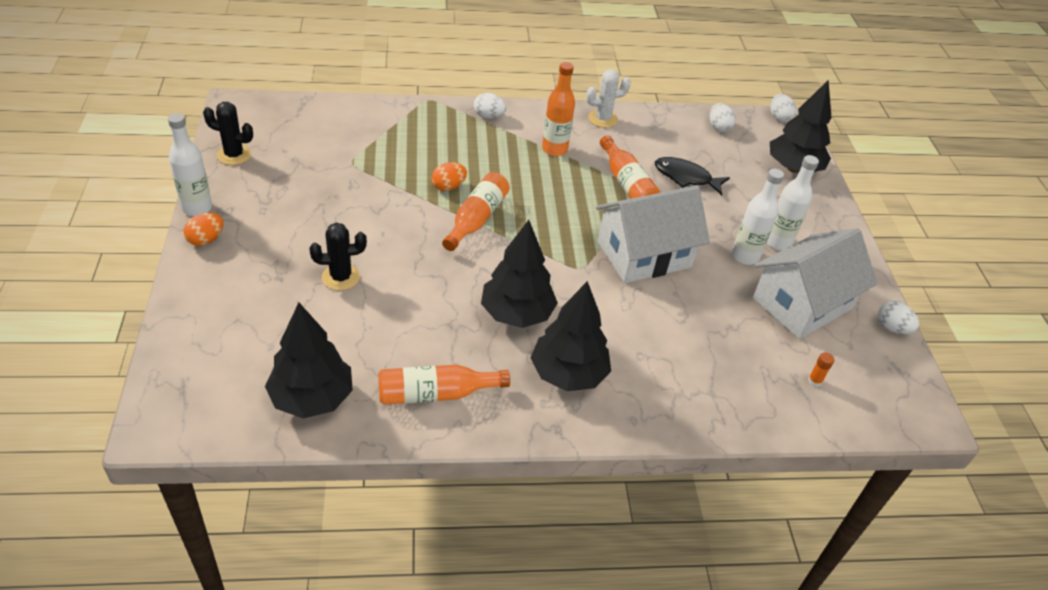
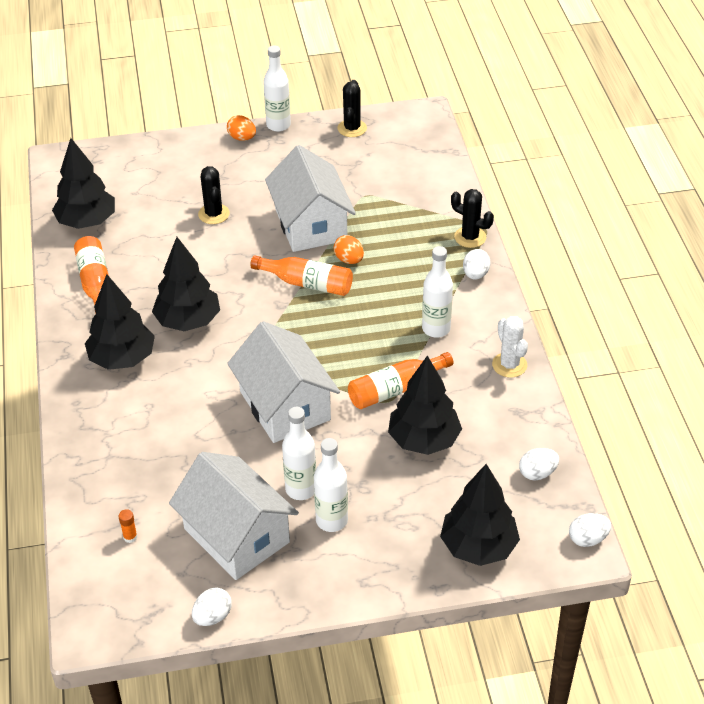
camera: 90 degrees right, 0 degrees up
(385, 205) = (310, 224): none -> white house
(438, 110) = (470, 237): none -> black cactus
(554, 149) = (436, 329): orange bottle -> white bottle
(686, 177) = (423, 440): black fish -> black tree

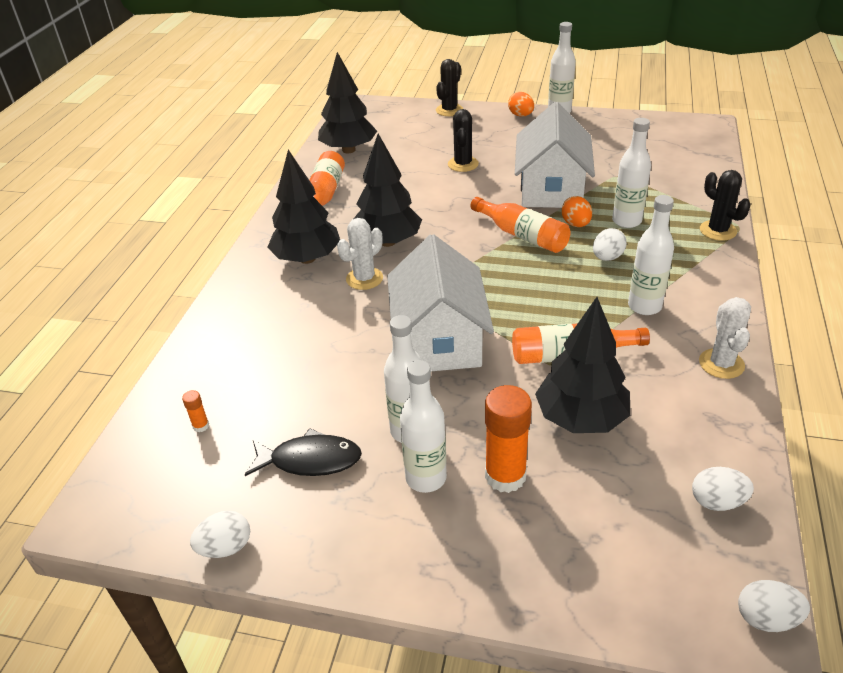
camera: 25 degrees right, 5 degrees down
(188, 365) = (364, 278): none -> white cactus
(237, 535) = (310, 460): white house -> black fish
(352, 128) = (628, 124): black cactus -> black cactus (449, 110)
(388, 501) = (505, 476): none -> orange glue stick
(391, 245) = (626, 221): none -> white bottle
(475, 274) = (711, 265): white egg -> white egg (607, 257)
(478, 547) = (599, 574): black tree -> none

